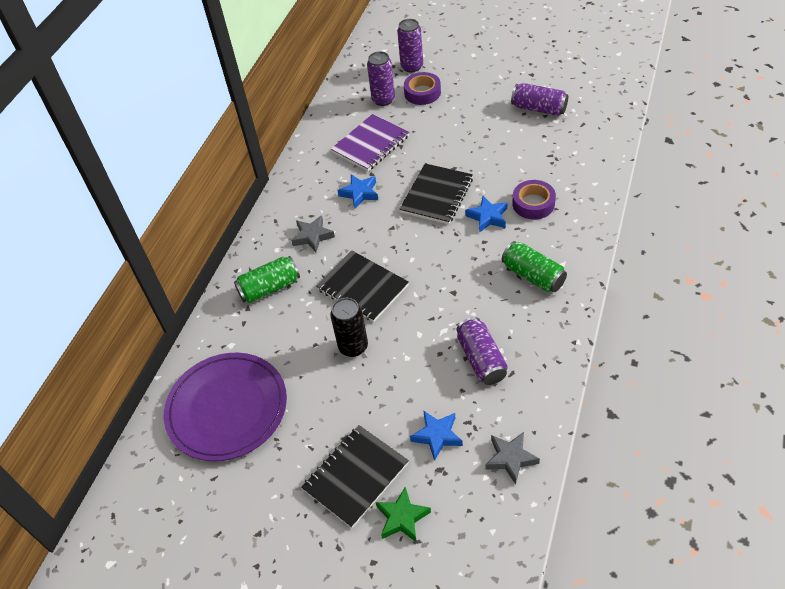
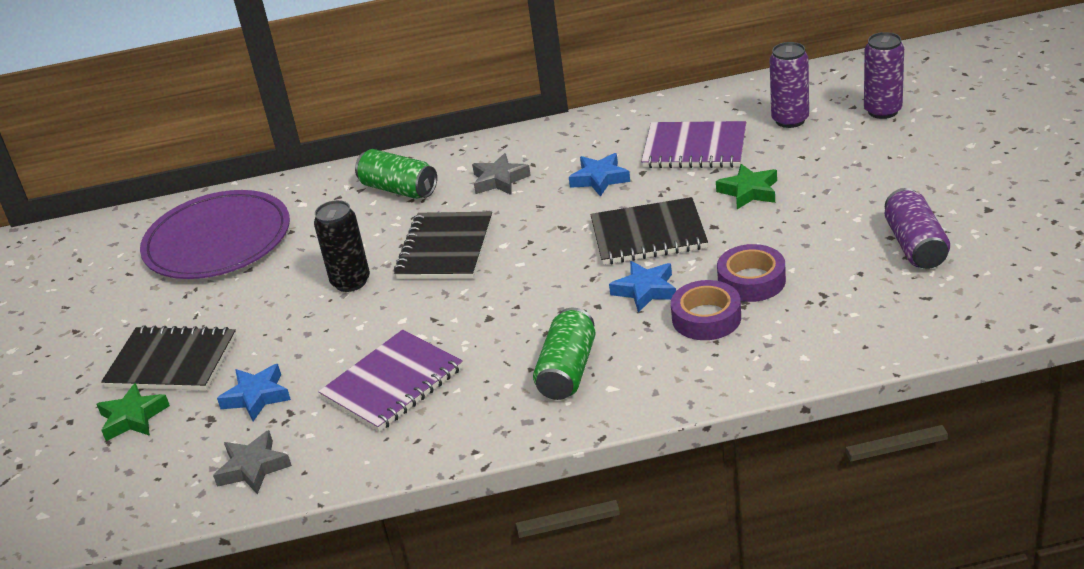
camera: 60 degrees right, 15 degrees down
(422, 93) = (838, 141): purple tape -> purple tape (751, 281)
(435, 142) = (749, 191): none -> green star
(481, 359) = (393, 383): purple can -> purple notebook

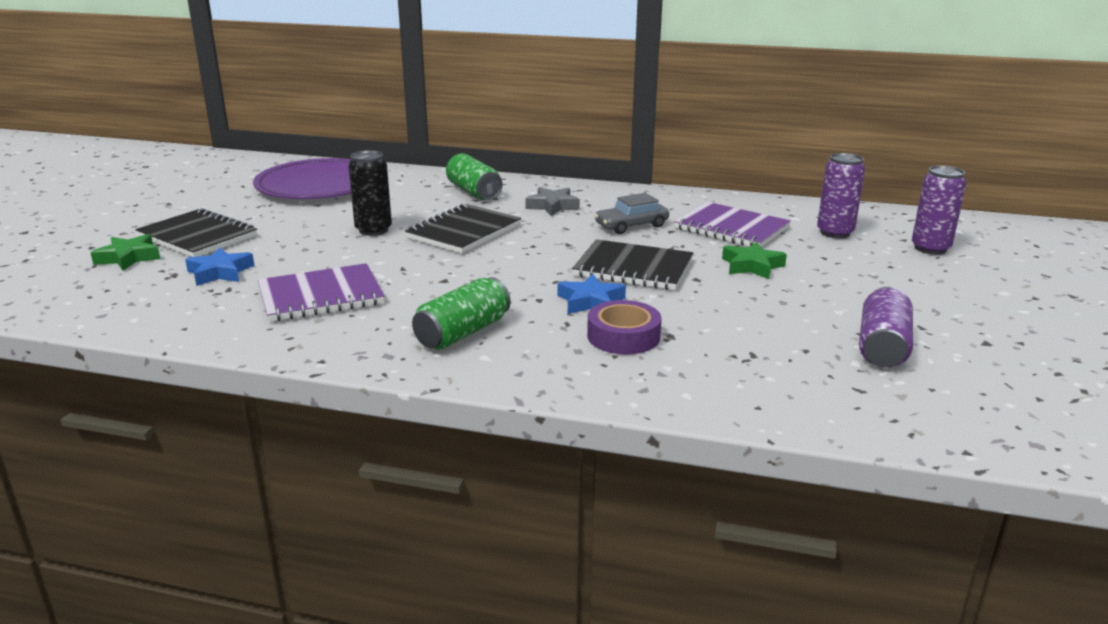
camera: 20 degrees right, 10 degrees down
(253, 468) = (155, 313): grey star -> none
(600, 179) = (631, 225): blue star -> grey car
(751, 281) = (692, 324): purple tape -> none

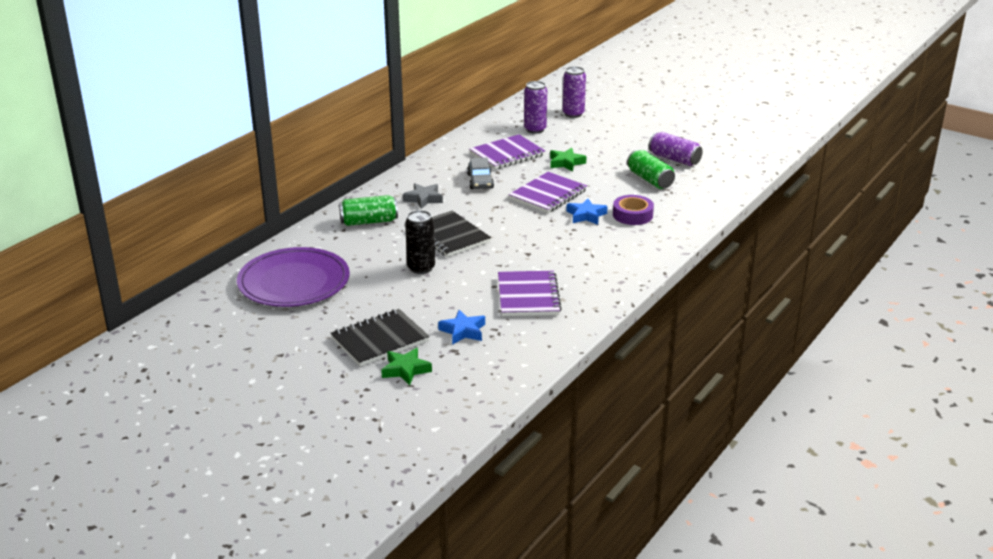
camera: 70 degrees left, 5 degrees up
(463, 333) = (605, 257): green can -> green can (650, 180)
(633, 268) = (548, 195): black notebook -> purple notebook

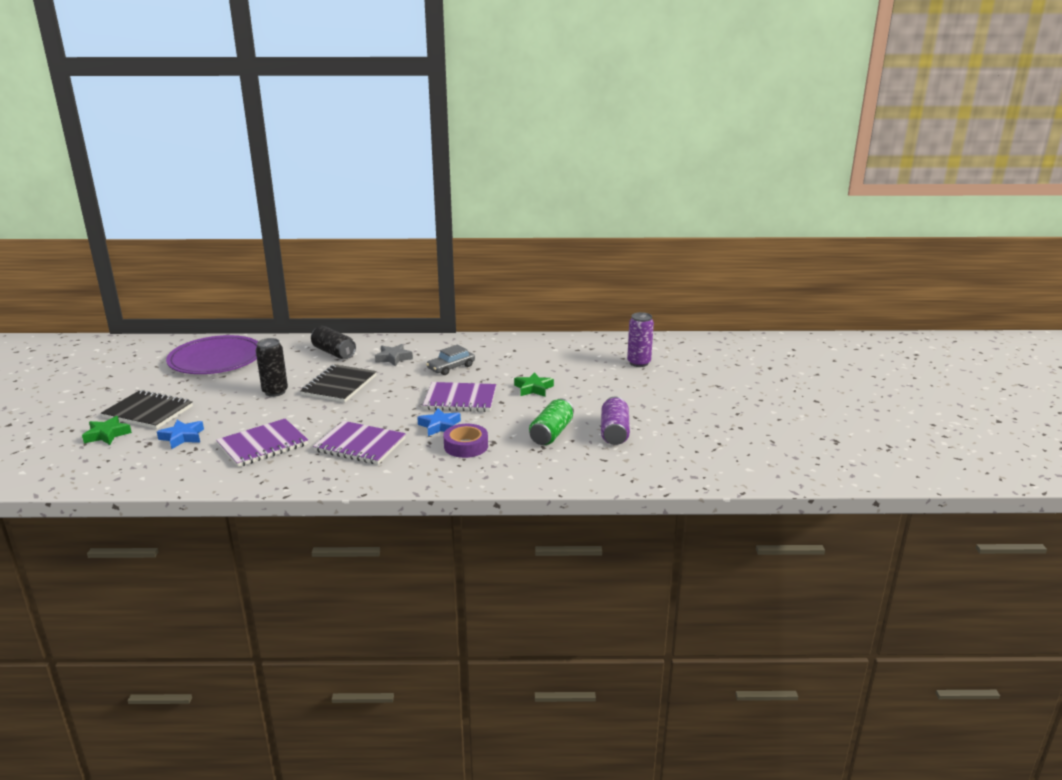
camera: 55 degrees right, 5 degrees down
(369, 221) = (334, 352): green can -> black can
(507, 154) = (516, 362): purple notebook -> purple notebook (360, 445)
(535, 129) = (581, 358): purple can -> none

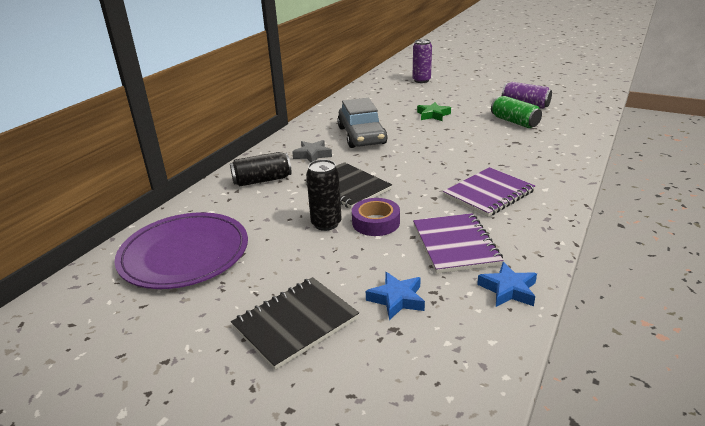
camera: 60 degrees left, 5 degrees up
(107, 435) = (338, 368): green star -> none
(440, 426) = (474, 156): blue star -> blue star (508, 289)
(451, 367) = (361, 135): grey car -> grey car, size x1.71
(460, 399) = (429, 141): purple notebook -> none
(466, 446) = (517, 152): purple tape -> purple tape (376, 222)

